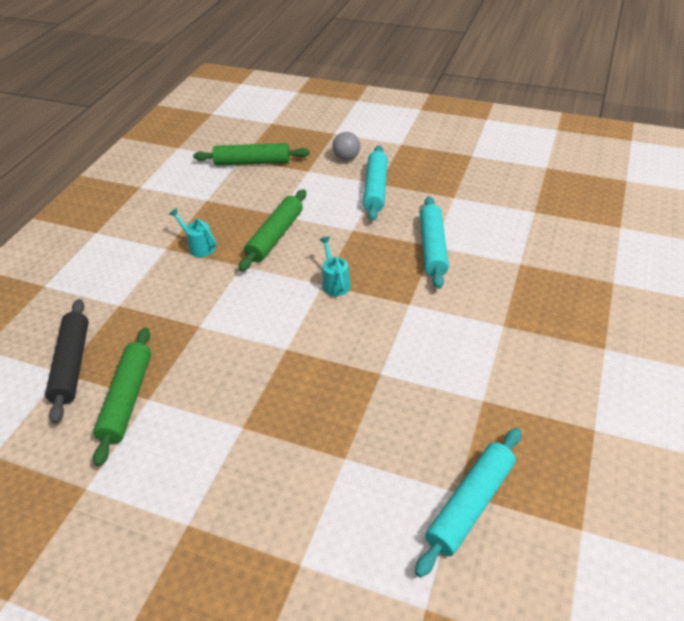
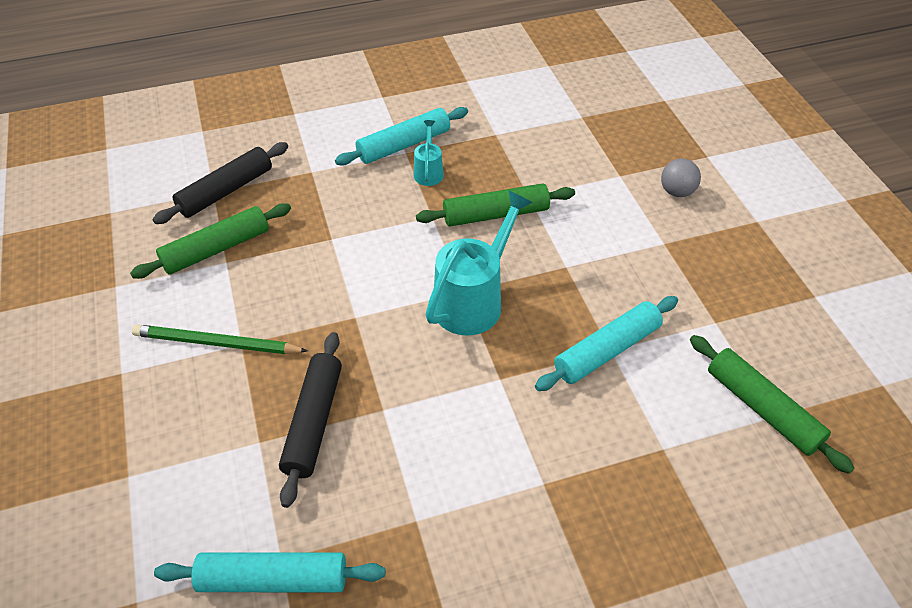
camera: 50 degrees right, 5 degrees up
(225, 443) = (216, 343): none -> green pencil
(252, 162) = (586, 128): green rolling pin -> green rolling pin (762, 408)
(335, 283) = (474, 299): turquoise watering can -> turquoise watering can, size x1.98
(356, 417) = (313, 422): none -> black rolling pin
(375, 189) = (652, 246): turquoise rolling pin -> turquoise rolling pin (404, 145)

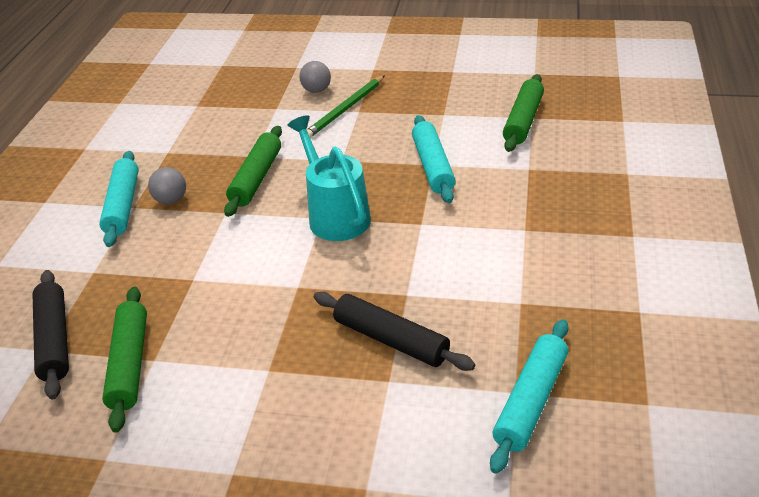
camera: 60 degrees left, 10 degrees down
(216, 343) = (253, 388): green pencil -> green pencil (345, 109)
(428, 171) = (171, 200): turquoise watering can -> grey ball
(762, 408) = (523, 120): green rolling pin -> green rolling pin turned 60 degrees counterclockwise

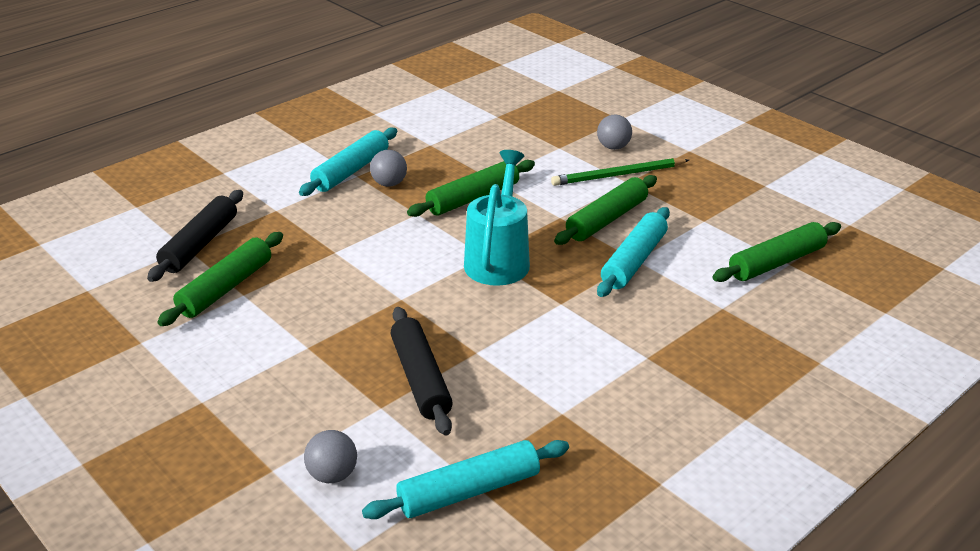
camera: 35 degrees right, 5 degrees down
(377, 145) = (607, 219): none -> green rolling pin
(419, 459) = (332, 475): none -> grey ball

